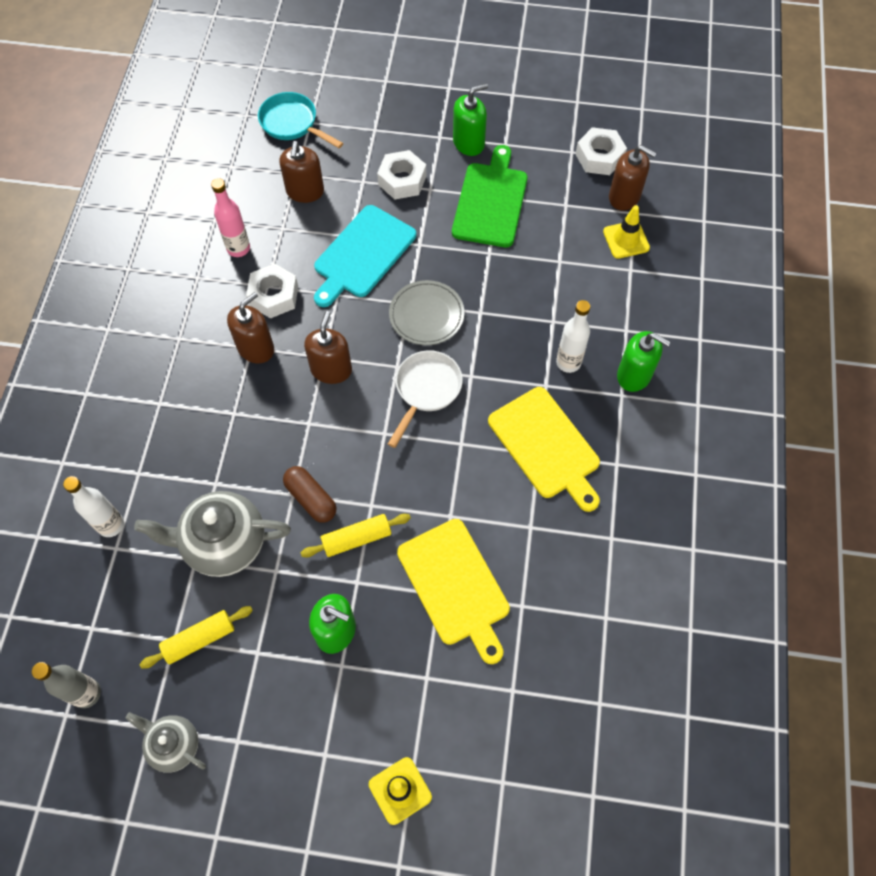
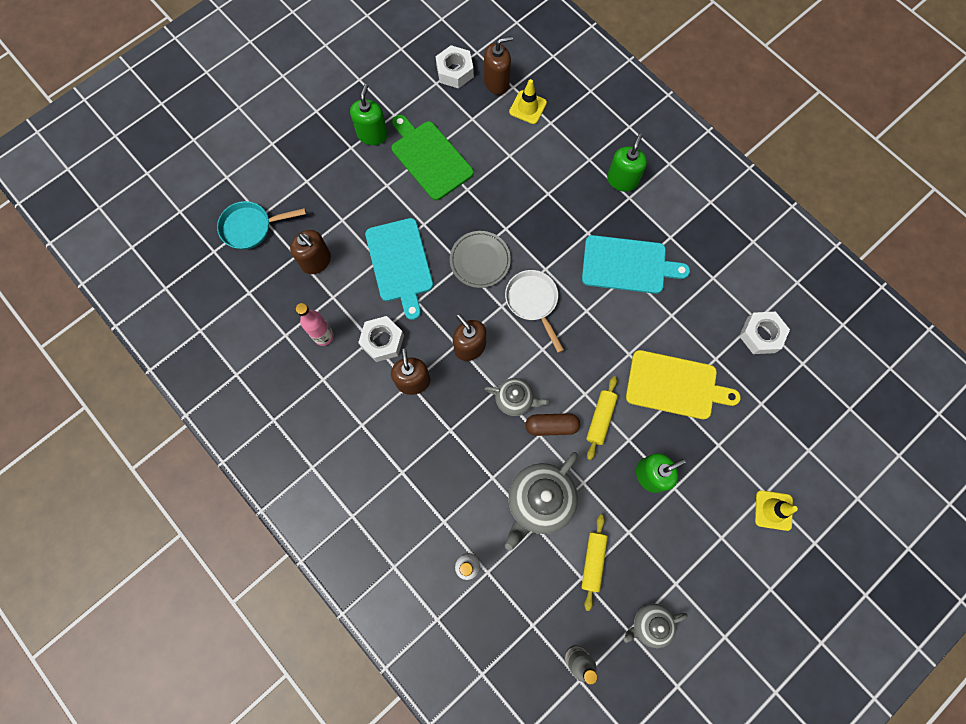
camera: 50 degrees left, 10 degrees up
(310, 446) = (515, 399): none -> grey teapot
(402, 180) = (364, 196): white nut -> white nut (761, 335)
(546, 446) = (627, 265): yellow cutting board -> turquoise cutting board
(568, 362) = (583, 208): white bottle -> none
(634, 375) = (622, 180): green soap dispenser -> green soap dispenser turned 45 degrees counterclockwise

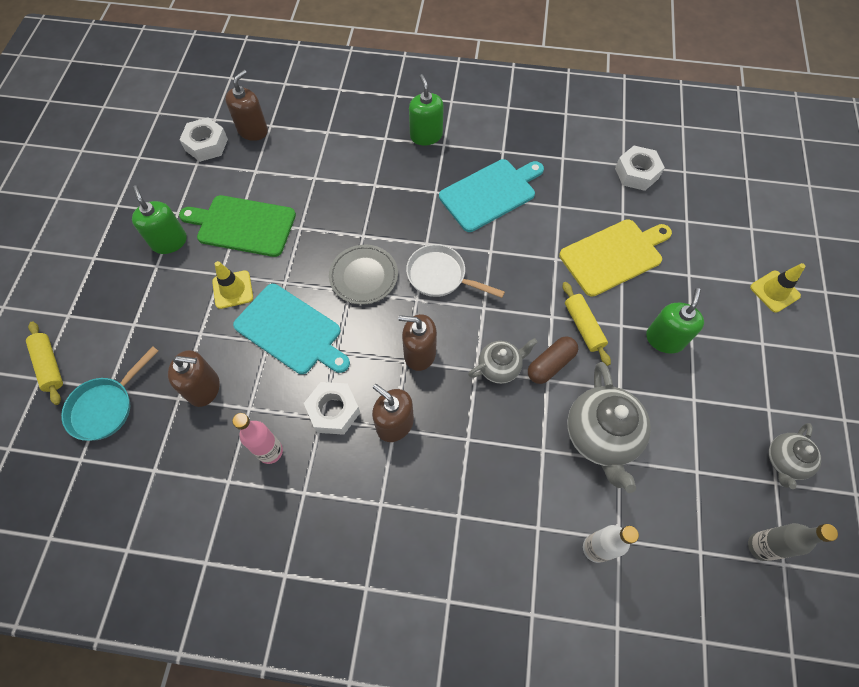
camera: 40 degrees left, 10 degrees down
(527, 107) = (297, 132): yellow traffic cone -> yellow traffic cone (233, 289)
(593, 561) = (692, 449): yellow rolling pin -> yellow rolling pin (50, 365)

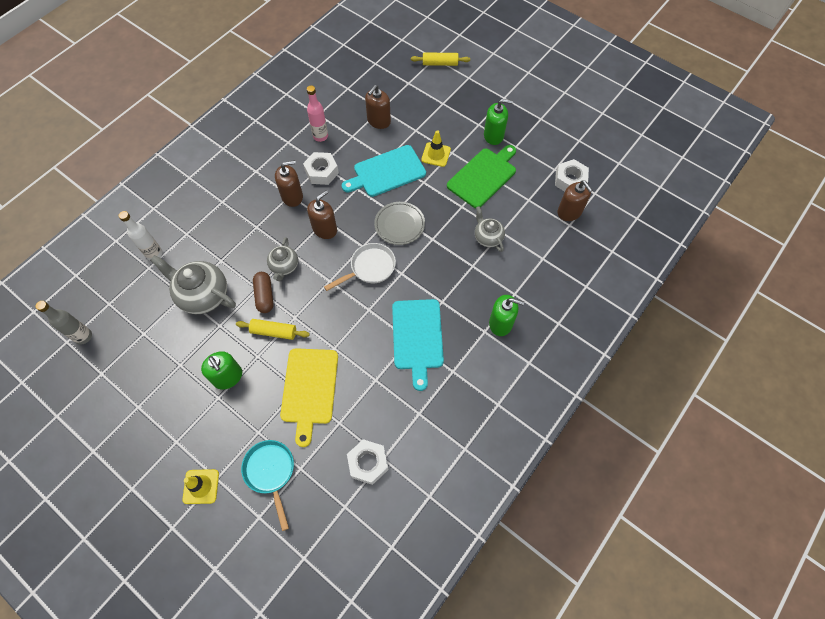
camera: 120 degrees right, 0 degrees up
(106, 407) = (397, 79): turquoise pan -> turquoise pan (270, 472)
(784, 461) = (106, 389): grey teapot -> grey teapot (488, 237)

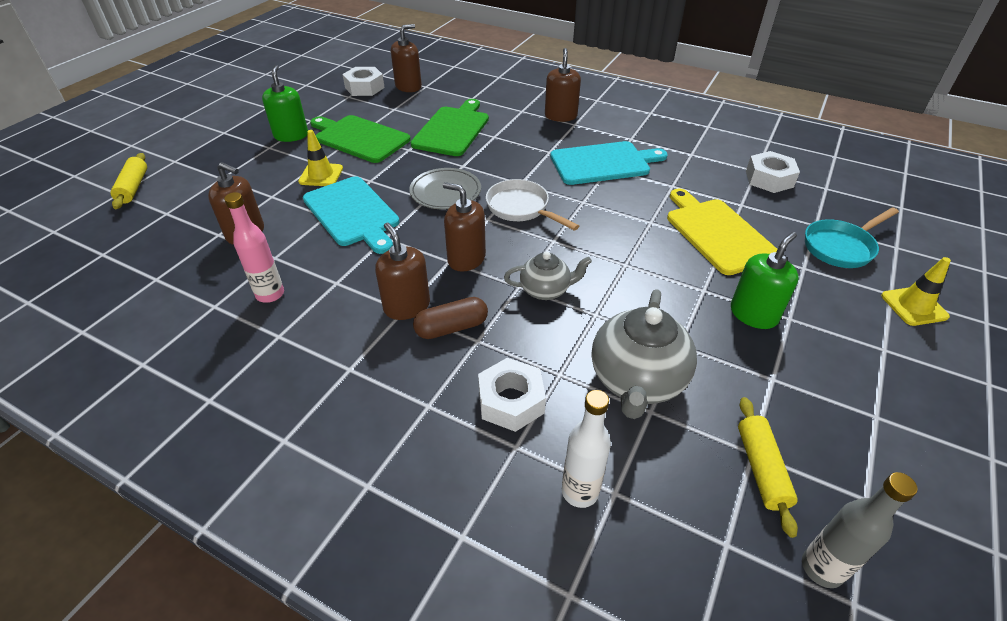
camera: 100 degrees left, 20 degrees down
(265, 296) = (605, 302): brown capsule -> brown capsule (451, 328)
(274, 332) = (658, 280): yellow rolling pin -> yellow rolling pin (761, 469)
(309, 389) = (717, 233): yellow cutting board -> yellow cutting board turned 105 degrees counterclockwise
(321, 172) = (352, 280): white nut -> white nut (511, 401)
(488, 237) = (452, 129): grey teapot -> green cutting board
(500, 323) = (560, 116): green soap dispenser -> brown soap dispenser

